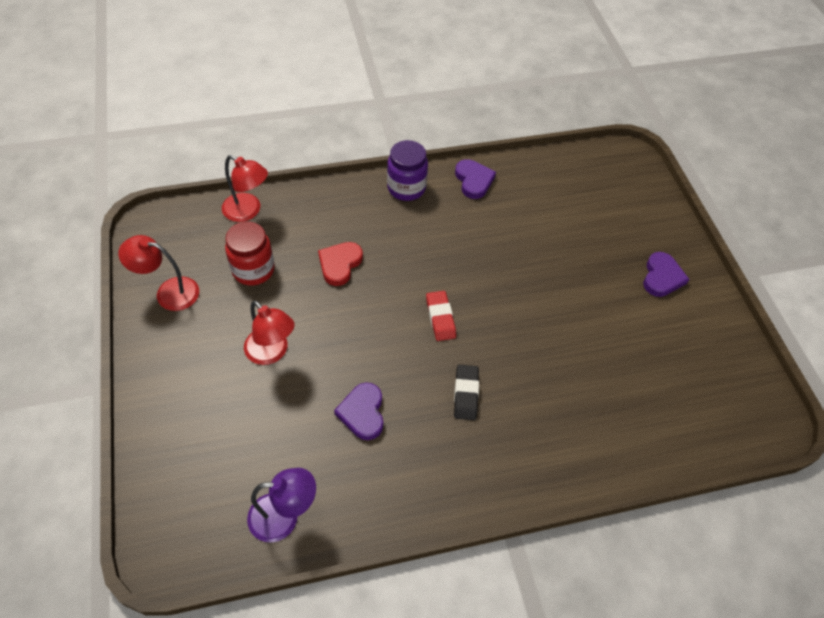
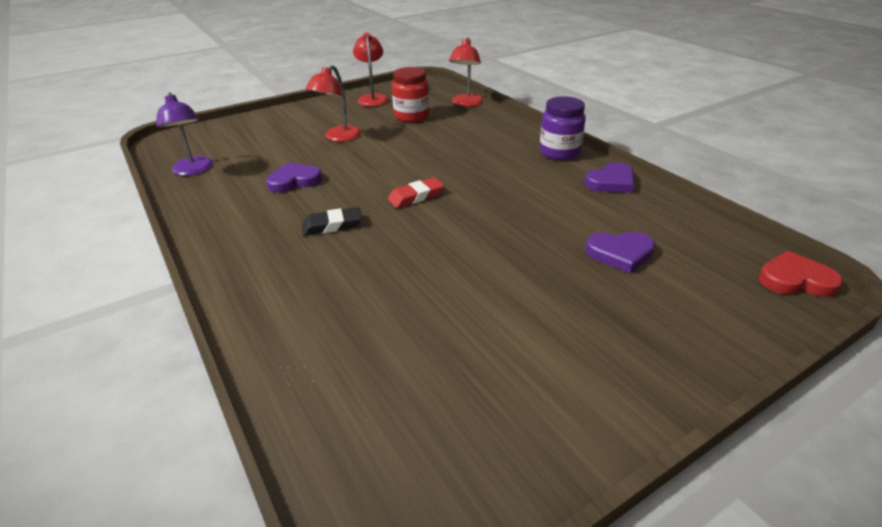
camera: 75 degrees right, 20 degrees down
(340, 264) = (442, 143): red heart -> red heart (795, 280)
(662, 277) = (606, 349): purple heart -> purple heart (620, 254)

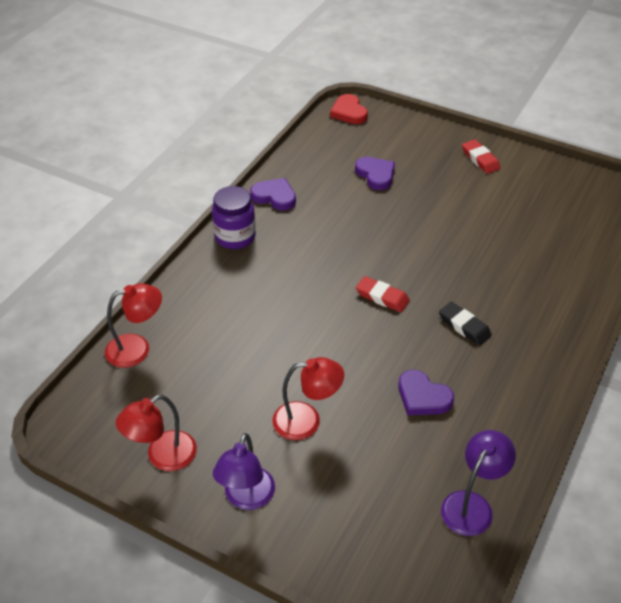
camera: 120 degrees left, 10 degrees up
(313, 112) = (246, 498): none -> purple lamp
(411, 116) = (206, 382): red jar -> none
(615, 369) = (480, 159): none -> red eraser

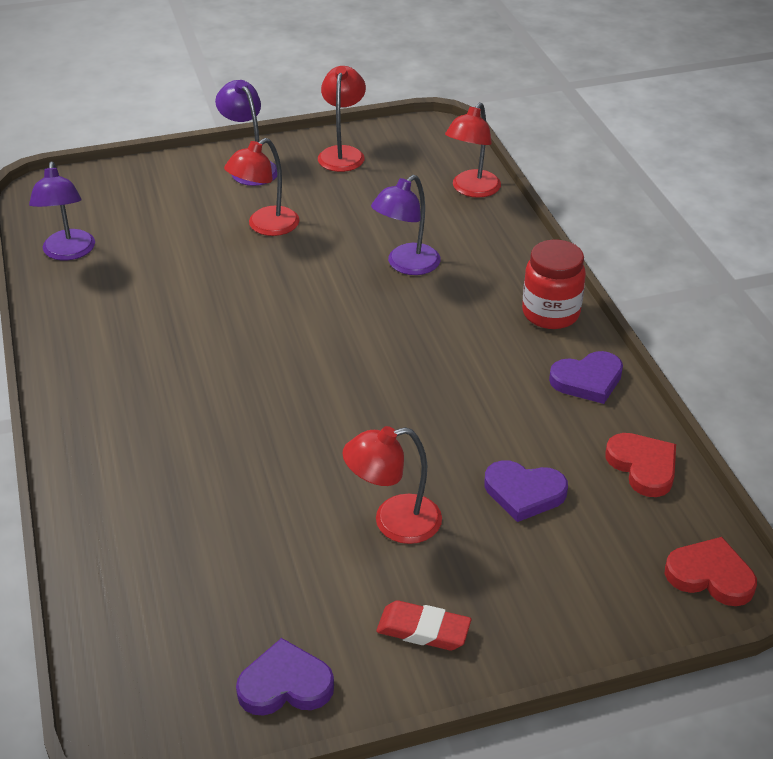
camera: 135 degrees right, 5 degrees down
(235, 237) = (550, 313): purple jar -> red jar
(262, 320) = (406, 265): none -> purple lamp
(312, 153) = (643, 466): none -> red heart
(382, 297) = (323, 352): red eraser -> none
(423, 397) = (184, 295): purple heart -> purple heart (285, 684)
(446, 198) = (394, 522): none -> red lamp
(464, 326) = (206, 377): black eraser -> none

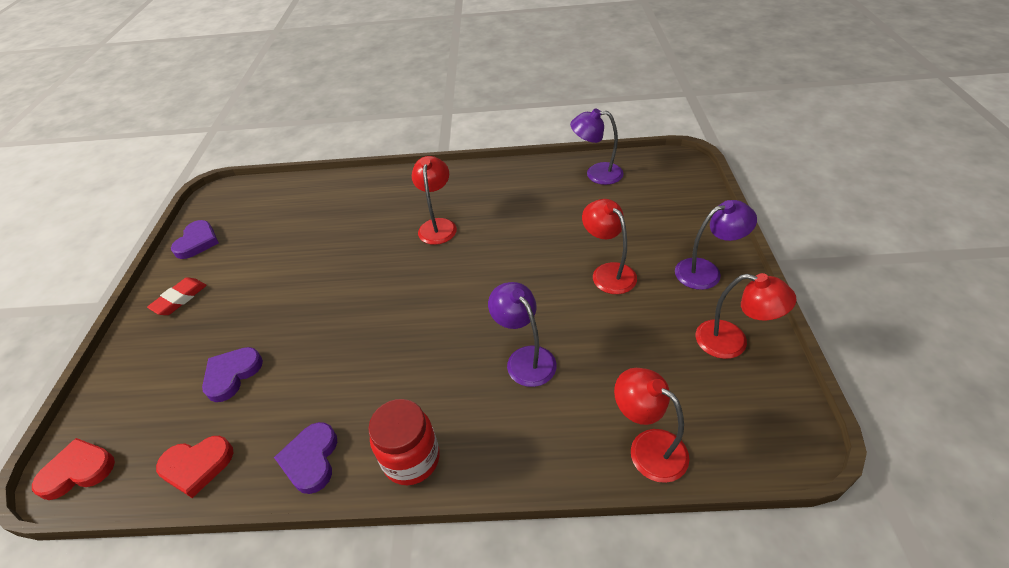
camera: 110 degrees right, 5 degrees up
(394, 522) = (260, 299): red lamp -> red lamp (438, 225)
(710, 576) = (78, 471): red heart -> red heart turned 150 degrees counterclockwise

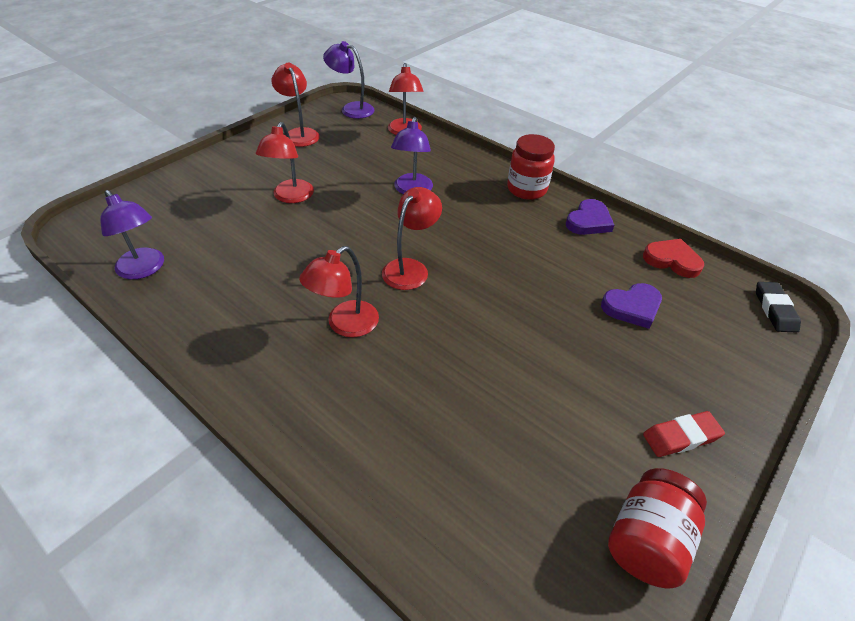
camera: 145 degrees left, 0 degrees up
(78, 471) = (774, 310): red heart -> black eraser
(197, 242) = (646, 540): purple heart -> red jar
(438, 285) = (410, 268): none -> red lamp
(706, 271) = (241, 161): purple lamp -> purple lamp (351, 109)

